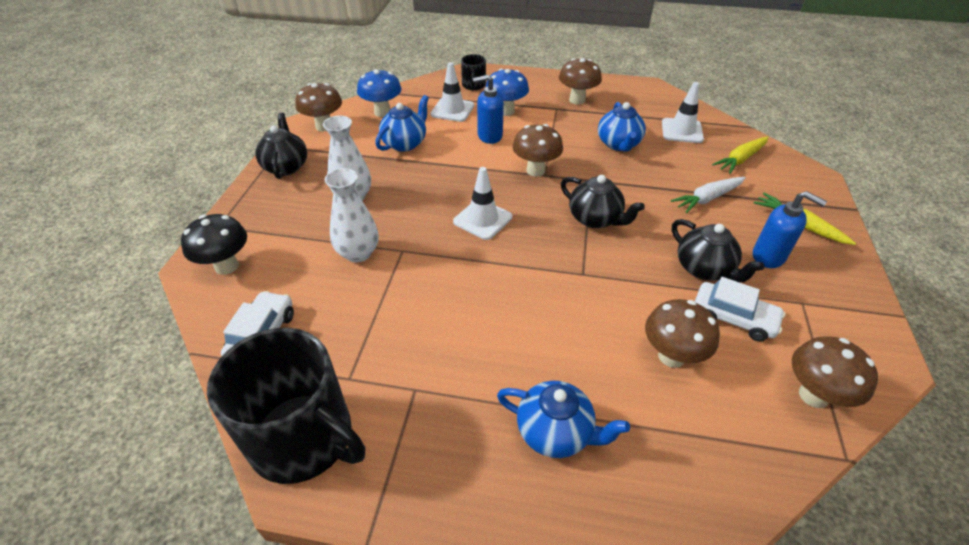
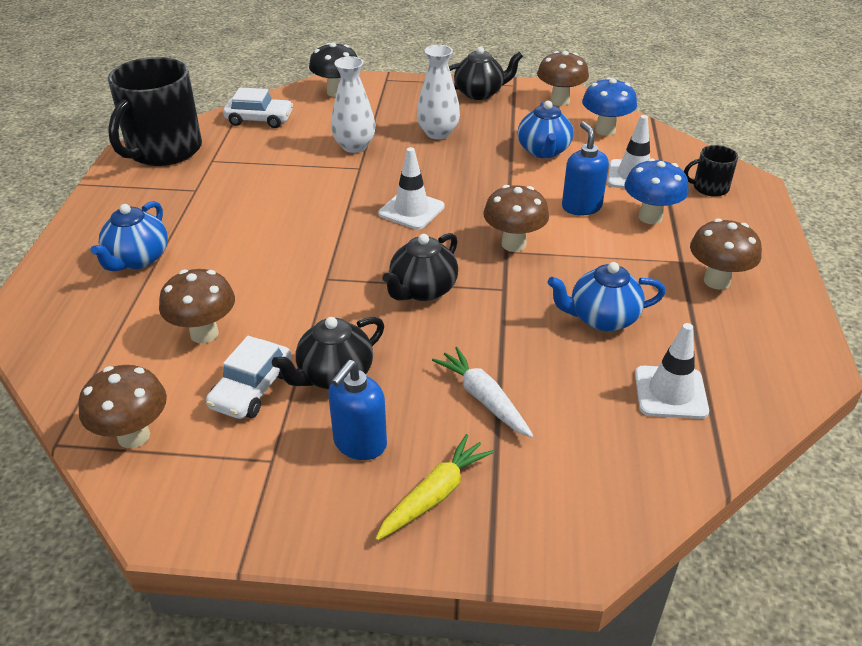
camera: 85 degrees right, 5 degrees down
(405, 143) = (543, 151): blue teapot -> blue teapot turned 60 degrees clockwise
(740, 159) = (603, 456): yellow carrot -> none

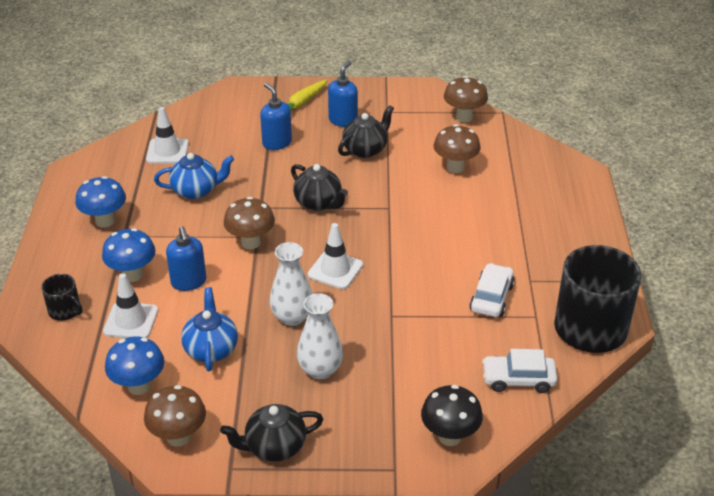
camera: 175 degrees right, 0 degrees up
(137, 259) = (534, 214): blue teapot -> none
(252, 389) = (411, 140): white car -> white car (491, 297)
(354, 146) = (403, 344): white vase -> white vase (292, 317)
(422, 290) = (318, 203): black teapot -> black teapot turned 105 degrees clockwise
(483, 399) = (277, 143): white carrot -> blue soap dispenser
(709, 188) = (65, 311): black mug -> black mug turned 45 degrees clockwise
(716, 281) = (105, 221): brown mushroom -> blue mushroom

